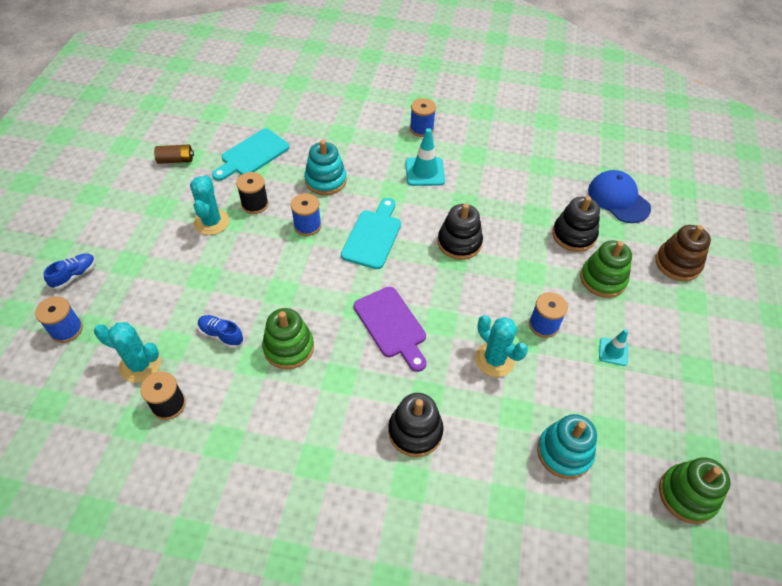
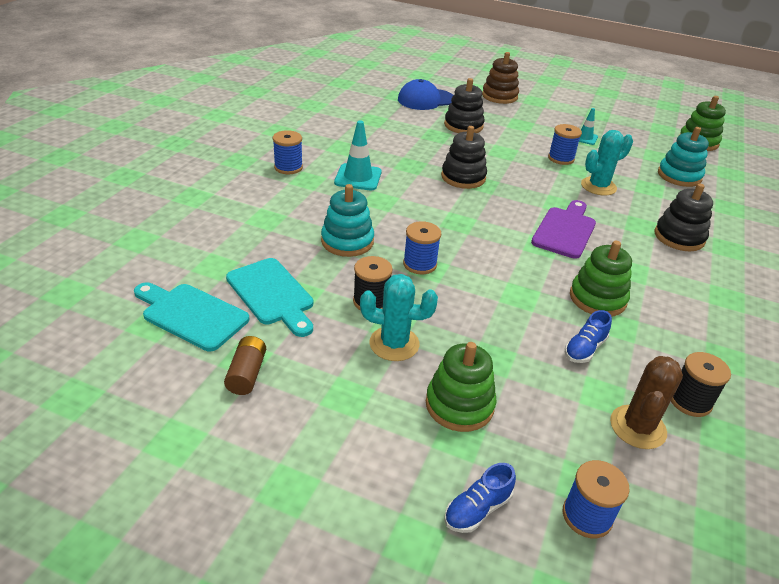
camera: 80 degrees left, 15 degrees down
(74, 275) = (477, 509): blue shoe -> blue shoe turned 90 degrees counterclockwise
(140, 365) = (637, 427): turquoise cactus -> brown cactus
(373, 236) = (445, 223): turquoise cutting board -> turquoise cutting board (191, 315)
(392, 325) = (565, 230): purple cutting board -> purple cutting board turned 45 degrees counterclockwise
(602, 279) = (513, 125): green stacking toy -> green stacking toy (459, 405)

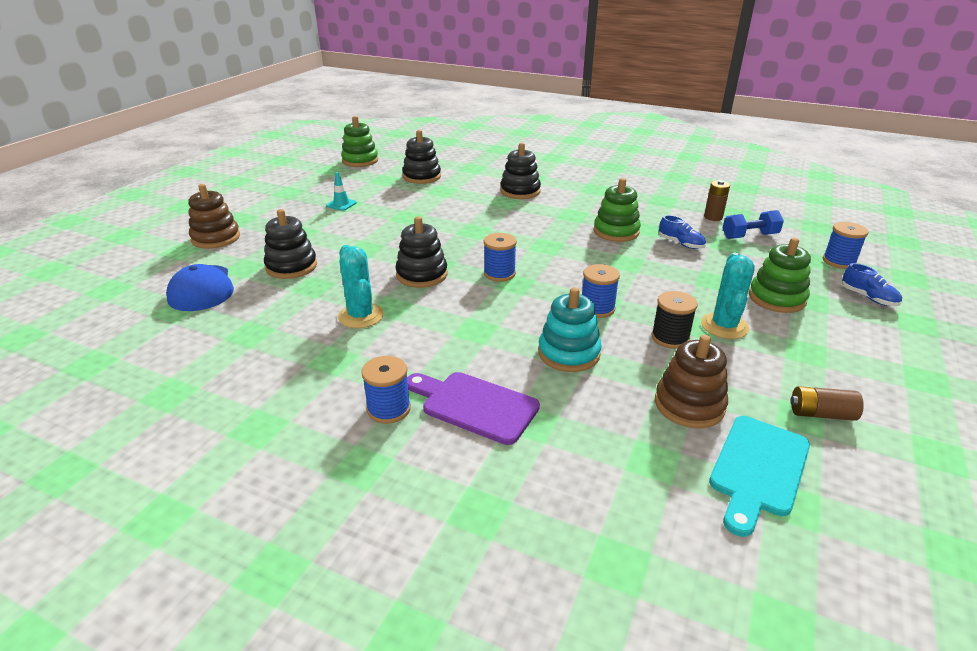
camera: 85 degrees left, 5 degrees down
(272, 294) = (689, 405): turquoise cutting board -> brown stacking toy
(358, 177) = (420, 346): turquoise traffic cone -> none
(561, 158) = (384, 220): blue spool -> blue spool (499, 274)
(565, 230) = (519, 233): purple cutting board -> purple cutting board (474, 405)
(598, 186) = (440, 210): turquoise cactus -> turquoise cactus (361, 316)
(637, 427) = (749, 236): brown cactus -> blue dumbbell
(679, 176) = (422, 177): turquoise stacking toy -> black stacking toy
(690, 401) = (713, 217): black spool -> brown battery

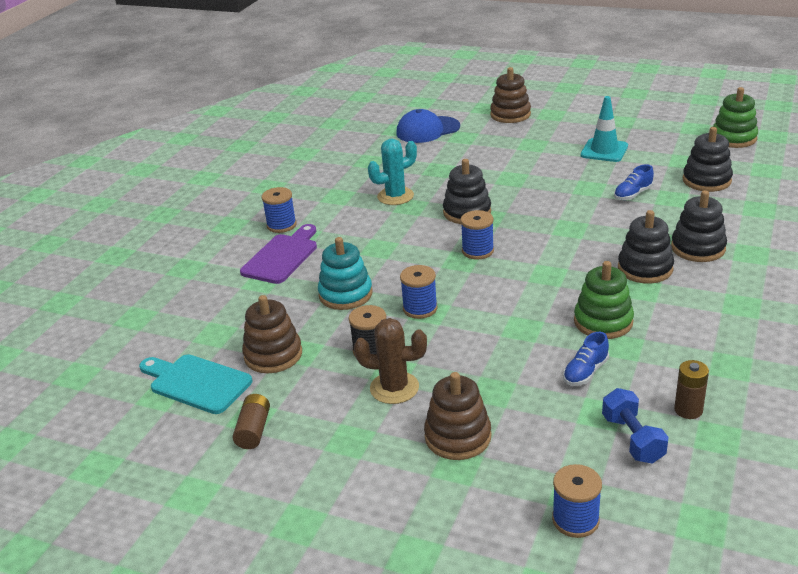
camera: 90 degrees right, 0 degrees up
(291, 266) = (468, 154): black stacking toy -> black stacking toy (645, 268)
(341, 204) = (604, 151): turquoise traffic cone -> turquoise traffic cone, size x1.65
(724, 326) = (394, 388): turquoise cactus -> brown cactus
(776, 298) = (458, 437): green stacking toy -> brown stacking toy
(868, 297) = (472, 524): blue shoe -> blue shoe (633, 194)

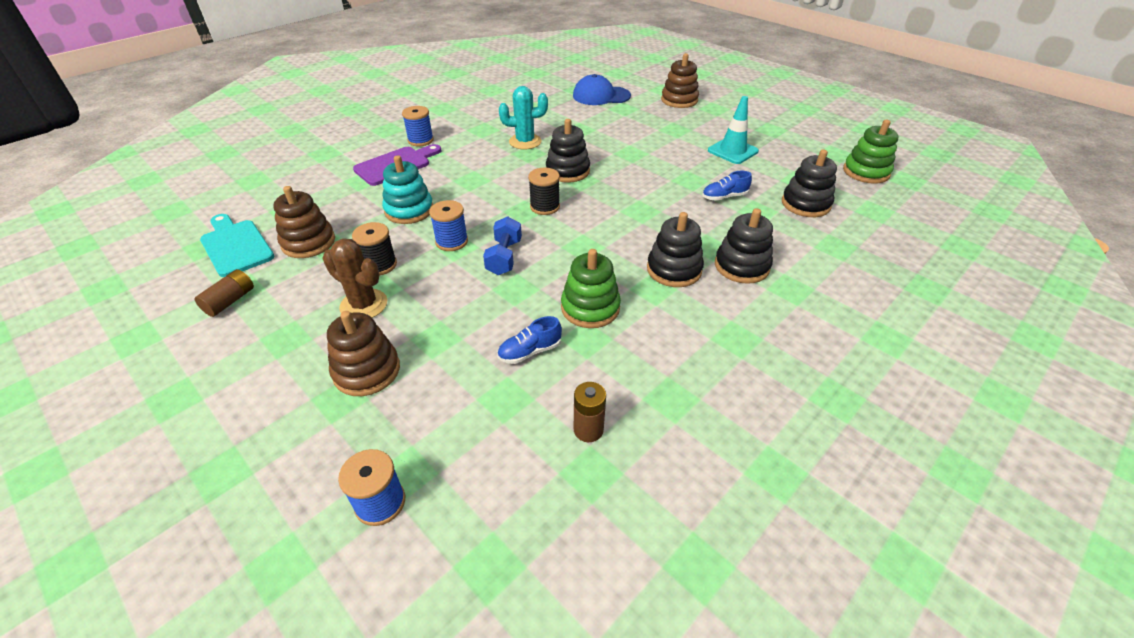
camera: 20 degrees right, 10 degrees up
(477, 251) = (545, 207): blue spool -> black spool
(632, 439) = (509, 438): blue dumbbell -> blue dumbbell (504, 257)

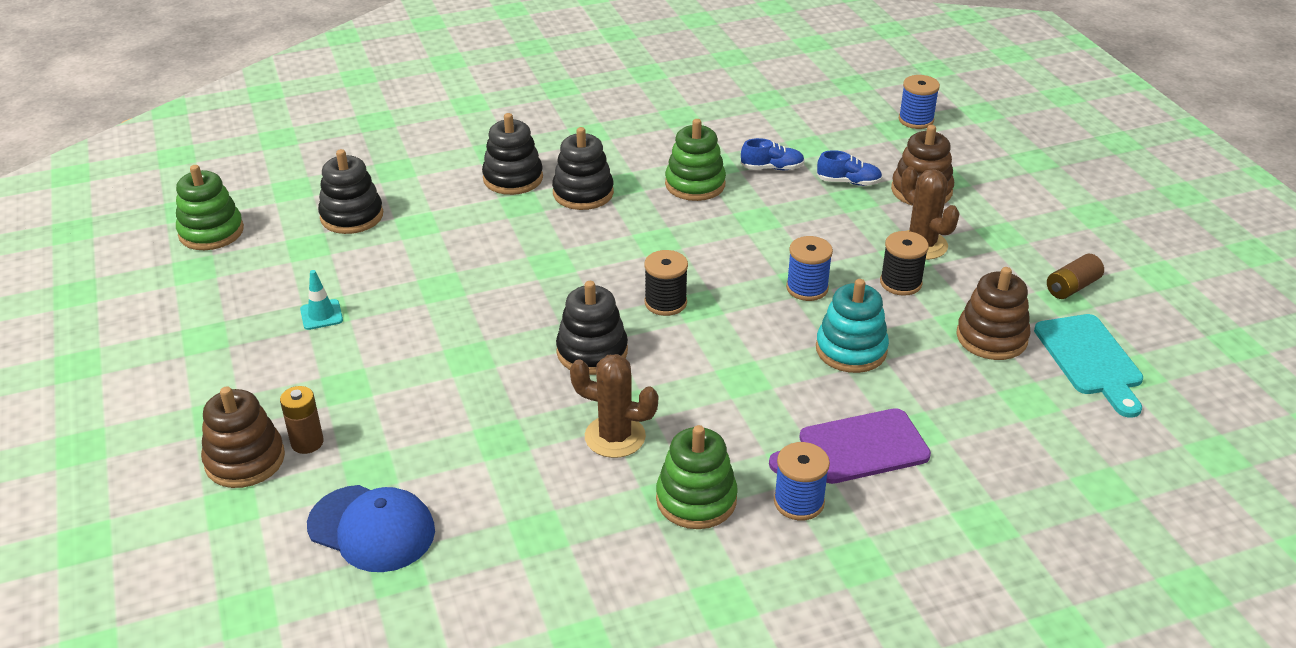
camera: 155 degrees left, 5 degrees down
(470, 131) = (696, 499): none -> green stacking toy
(504, 257) = (753, 253): blue dumbbell -> none
(525, 142) = (615, 437): turquoise cactus -> brown cactus
(588, 430) = (755, 116): brown battery -> brown battery (307, 442)
(724, 197) = (430, 251): blue shoe -> blue shoe (848, 182)
(732, 151) = (321, 315): turquoise traffic cone -> turquoise traffic cone, size x0.61

